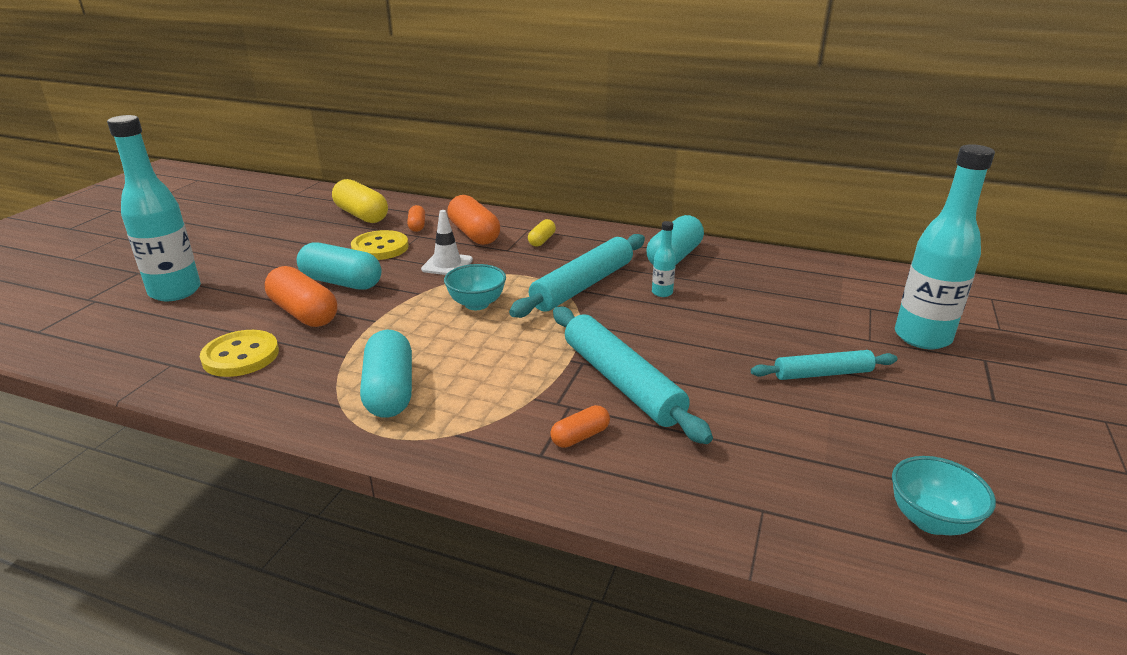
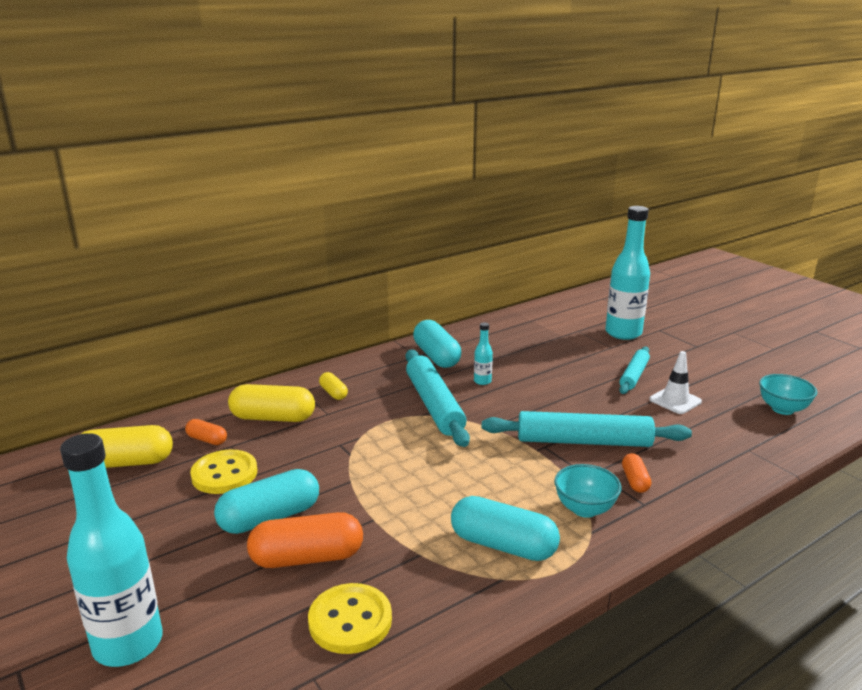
camera: 55 degrees left, 5 degrees down
(447, 265) = (315, 450): white traffic cone -> white traffic cone (675, 400)
(474, 234) = (273, 418): orange capsule -> yellow capsule
(476, 304) = (406, 459): turquoise bowl -> turquoise bowl (584, 509)

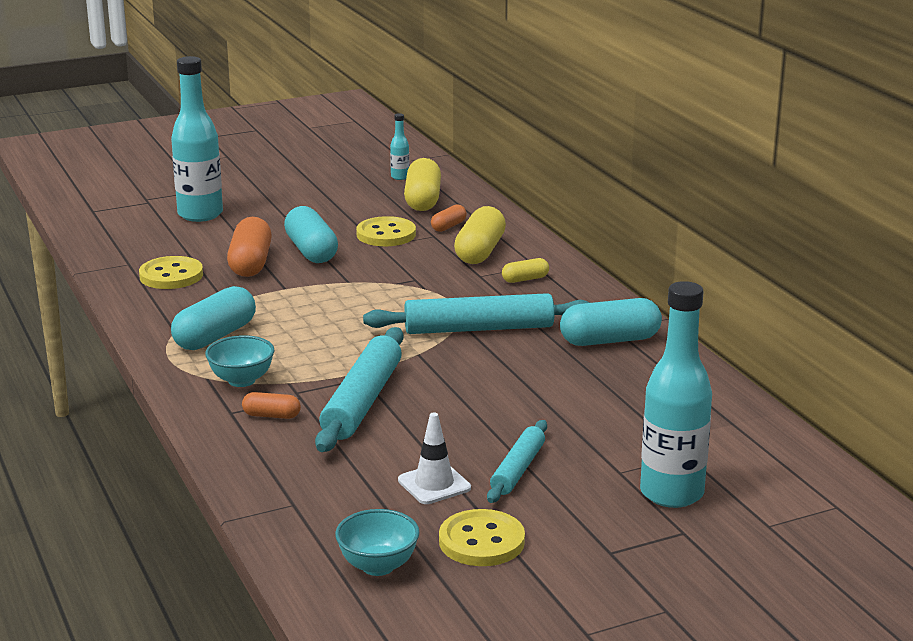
camera: 100 degrees right, 0 degrees up
(482, 381) = (530, 362): turquoise bottle -> turquoise bottle (400, 177)
(634, 375) = (518, 470): turquoise rolling pin -> turquoise rolling pin turned 75 degrees clockwise
(723, 380) = (481, 541): none -> yellow button

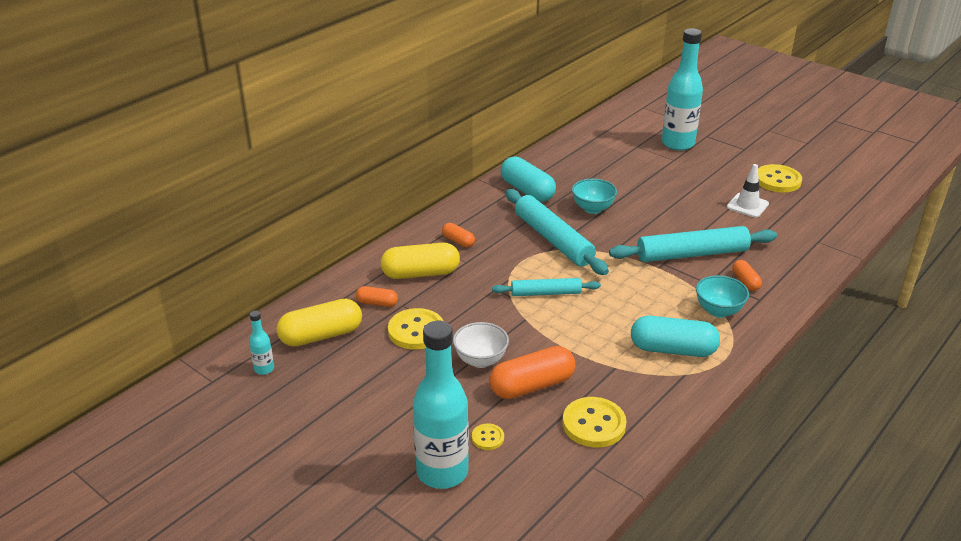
camera: 115 degrees left, 10 degrees up
(213, 235) = (487, 438): none -> yellow button
(311, 251) = (480, 360): turquoise capsule -> white bowl
(378, 566) = (832, 201): turquoise bowl -> turquoise bowl (593, 209)
(518, 470) = (705, 186): turquoise rolling pin -> turquoise rolling pin (546, 293)
(525, 279) = (458, 241): yellow capsule -> orange capsule

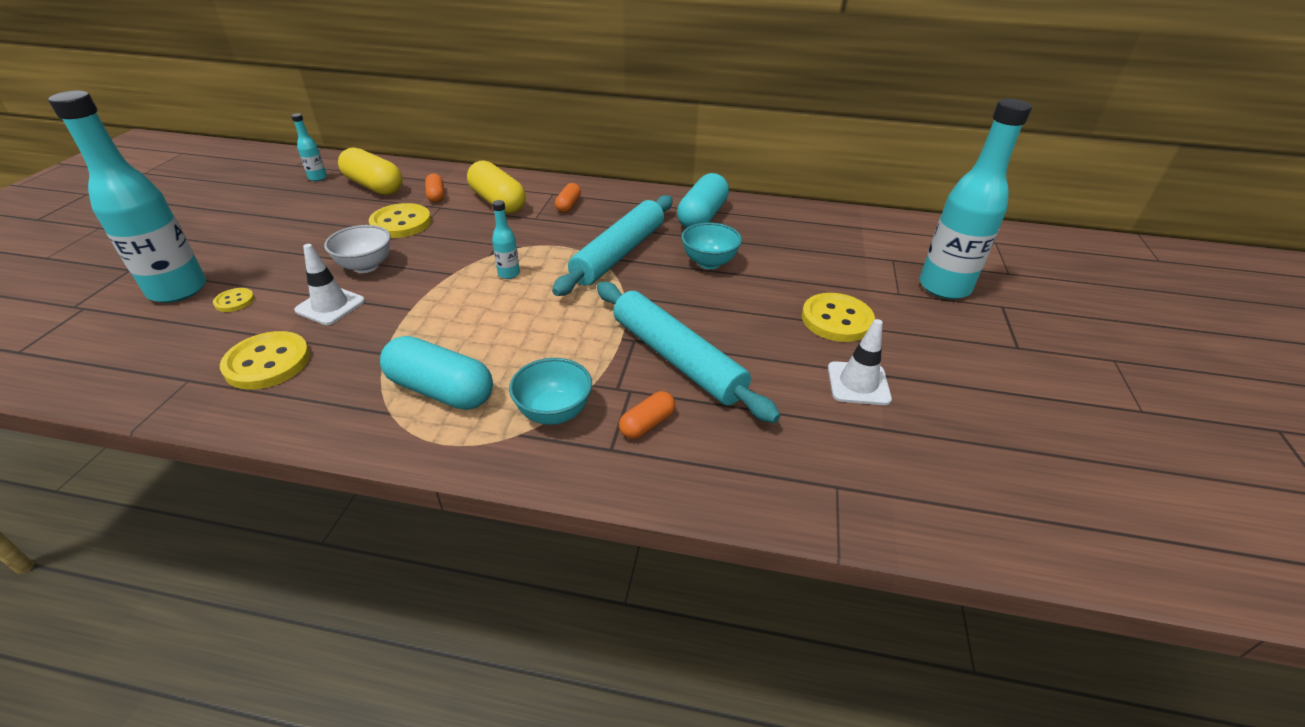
camera: 60 degrees right, 5 degrees up
(532, 386) = (330, 306): orange capsule -> white traffic cone
(546, 293) = (509, 274): turquoise rolling pin -> turquoise bottle
(673, 349) = (441, 390): turquoise capsule -> turquoise capsule turned 45 degrees counterclockwise
(777, 180) = (972, 400): yellow button -> yellow button (836, 320)

